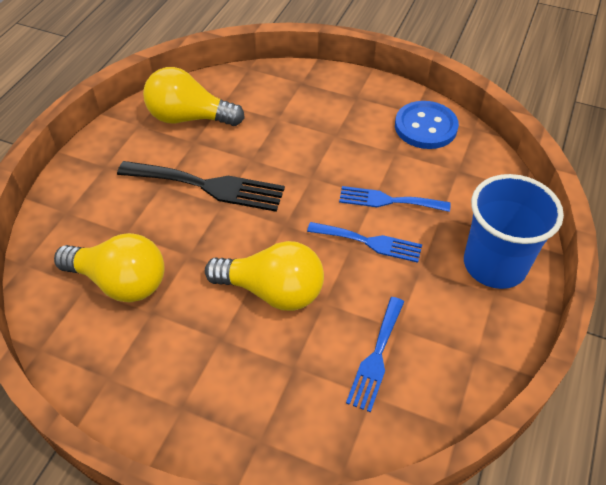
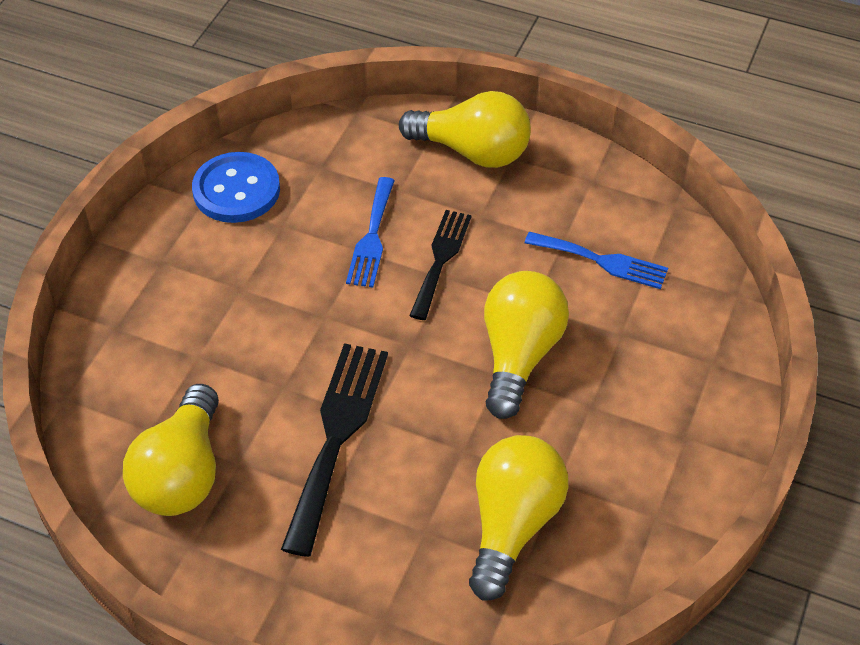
camera: 90 degrees left, 0 degrees up
(369, 242) = (441, 259): blue fork -> black fork
(494, 264) = (472, 151): blue cup -> yellow light bulb

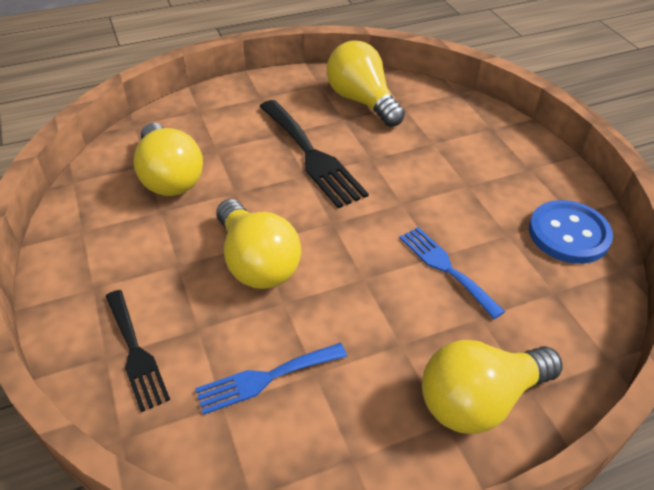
camera: 135 degrees right, 5 degrees down
(441, 259) = (383, 287): black fork -> black fork (135, 353)

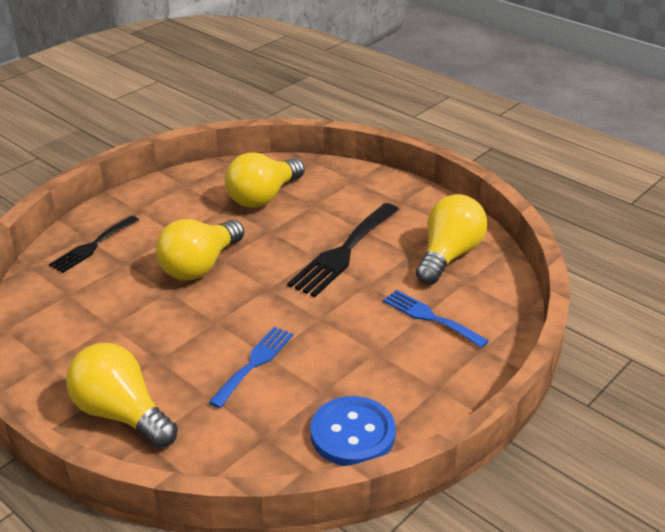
camera: 65 degrees right, 10 degrees down
(265, 378) = (96, 305): blue fork -> blue fork (430, 317)

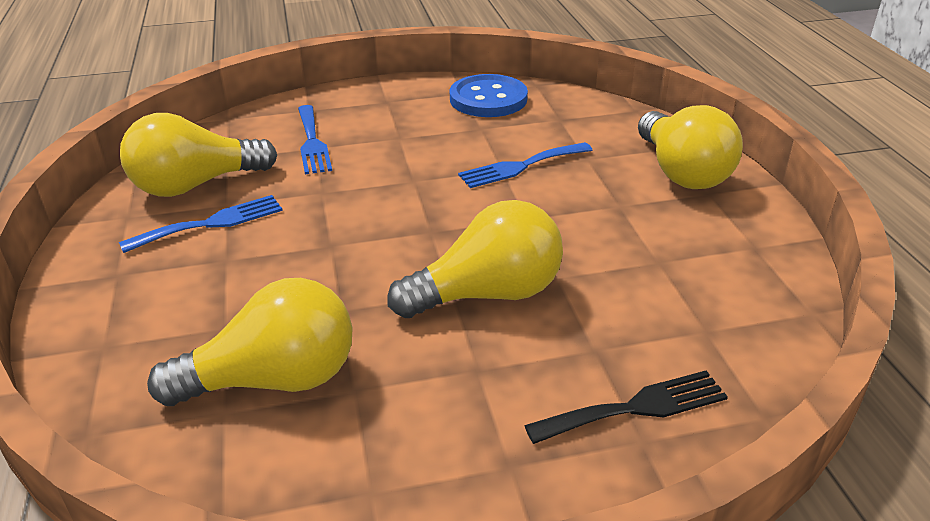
camera: 145 degrees left, 0 degrees up
(343, 252) = (293, 236): black fork -> none
(399, 240) = (211, 223): none -> blue fork

